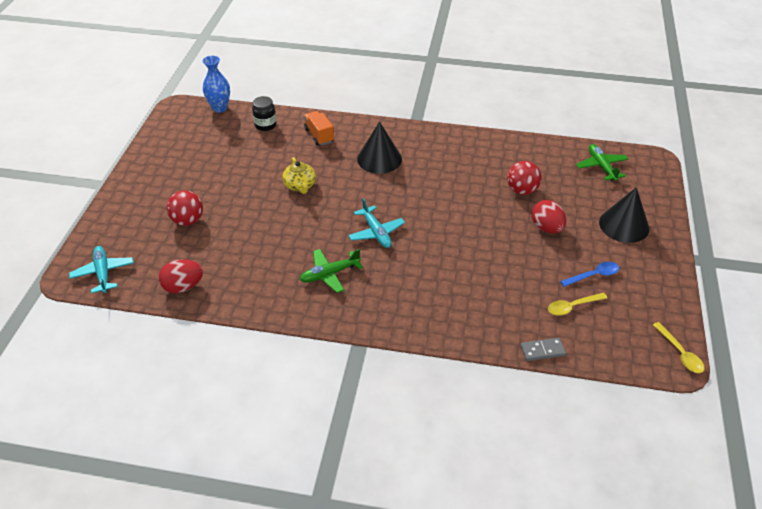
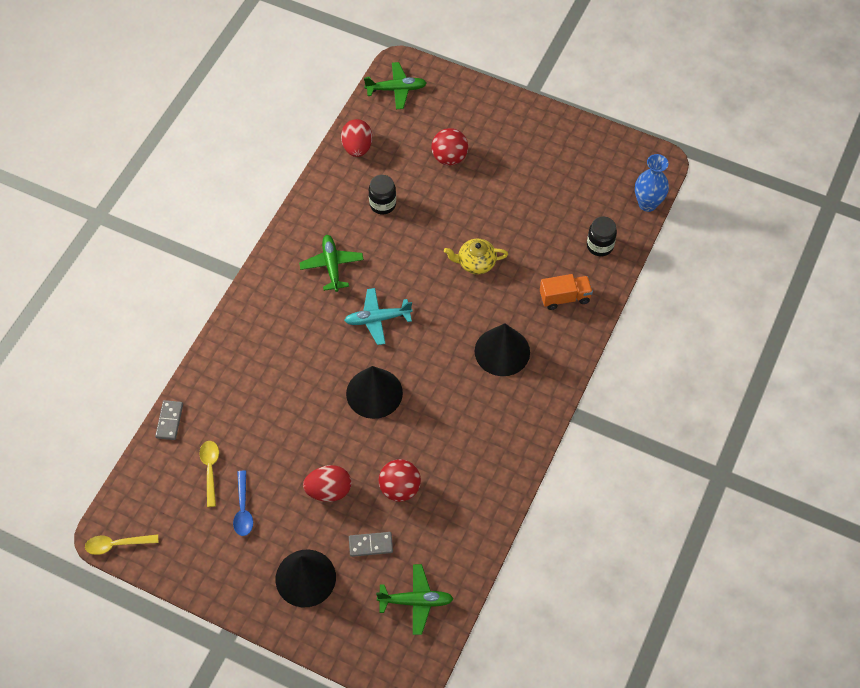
camera: 105 degrees right, 15 degrees up
(103, 273) = (396, 89): turquoise plane -> green plane
(250, 254) = (382, 204): none -> black jar
(447, 220) = (374, 393): none -> black cone
(575, 196) = (370, 545): none -> grey domino

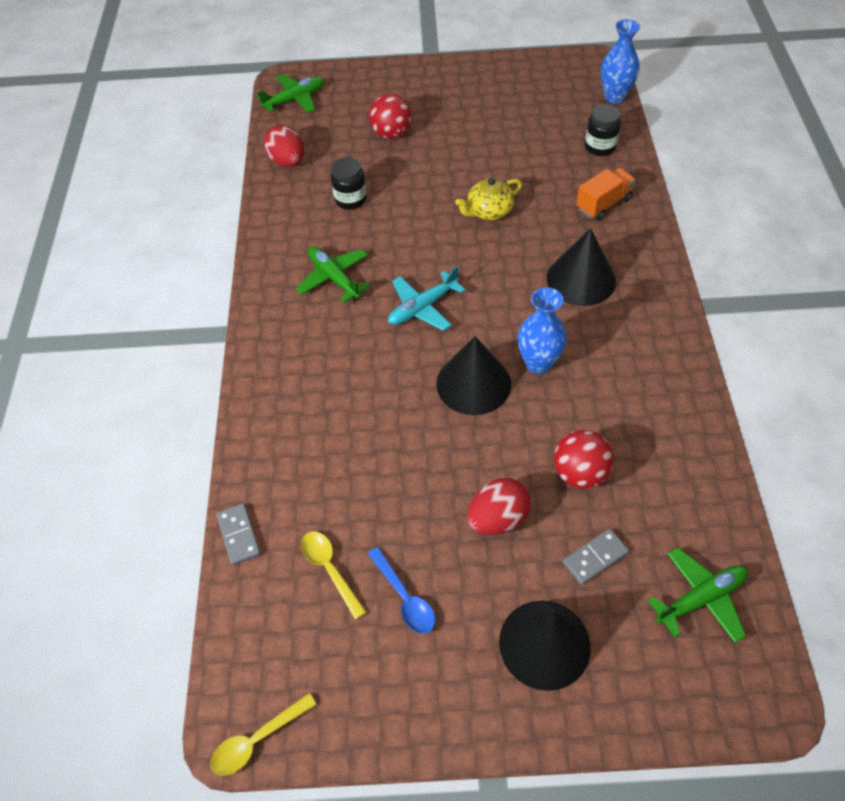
camera: 25 degrees left, 5 degrees down
(427, 400) = (538, 363): none -> blue vase

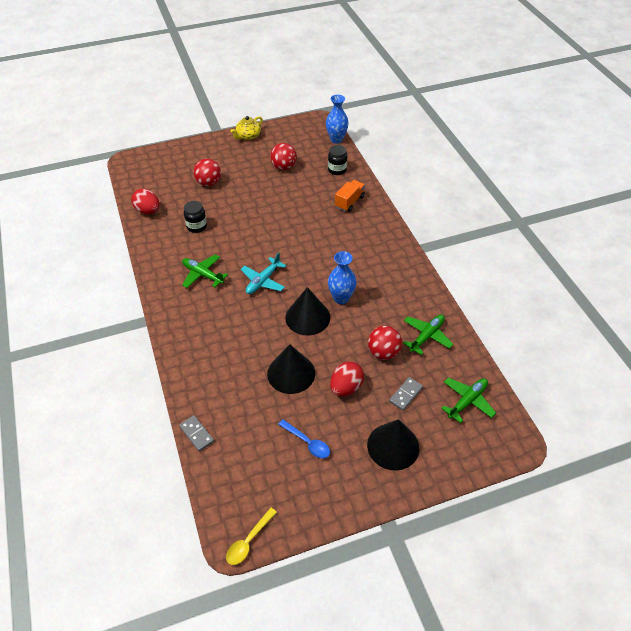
camera: 20 degrees left, 5 degrees down
(295, 99) = (139, 172): green plane -> green plane (426, 336)
(330, 569) = (258, 439): yellow spoon -> none
(489, 211) = (284, 218): yellow teapot -> yellow teapot (248, 136)
(515, 128) = (284, 167): none -> red ball
(581, 279) = (350, 246): black cone -> black cone (291, 373)

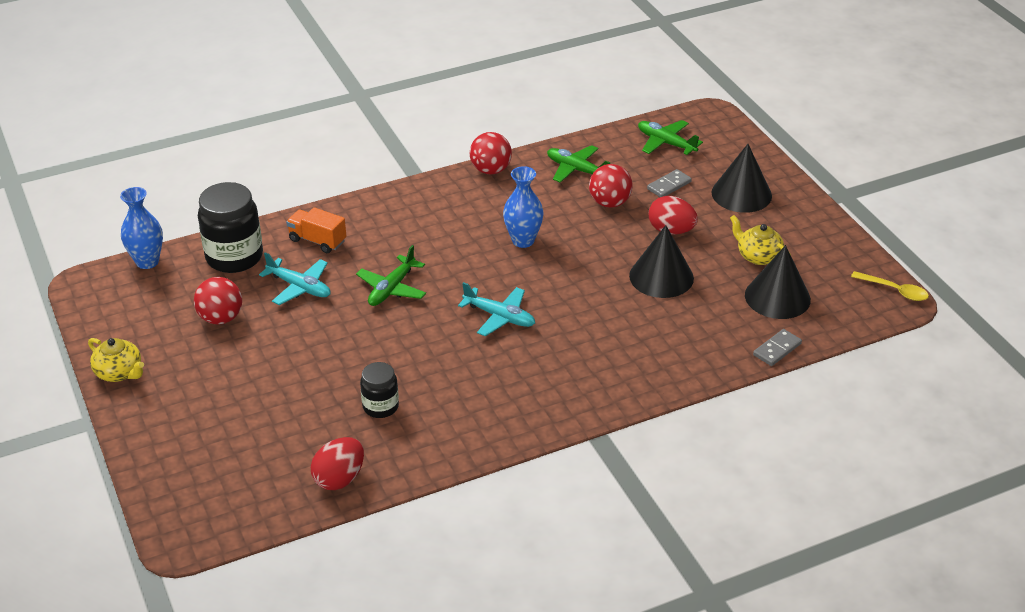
camera: 95 degrees left, 10 degrees down
(202, 274) = (494, 383): green plane -> green plane (392, 289)
(209, 183) = (261, 408): red ball -> red ball (491, 170)
(306, 195) = (299, 287): none -> turquoise plane
(307, 317) = (563, 269): black cone -> black cone (777, 297)
(307, 442) = (758, 256): blue spoon -> yellow teapot
(337, 170) = (234, 257): black jar -> black jar, size x1.78
(405, 394) = (669, 185): grey domino -> grey domino turned 75 degrees counterclockwise

